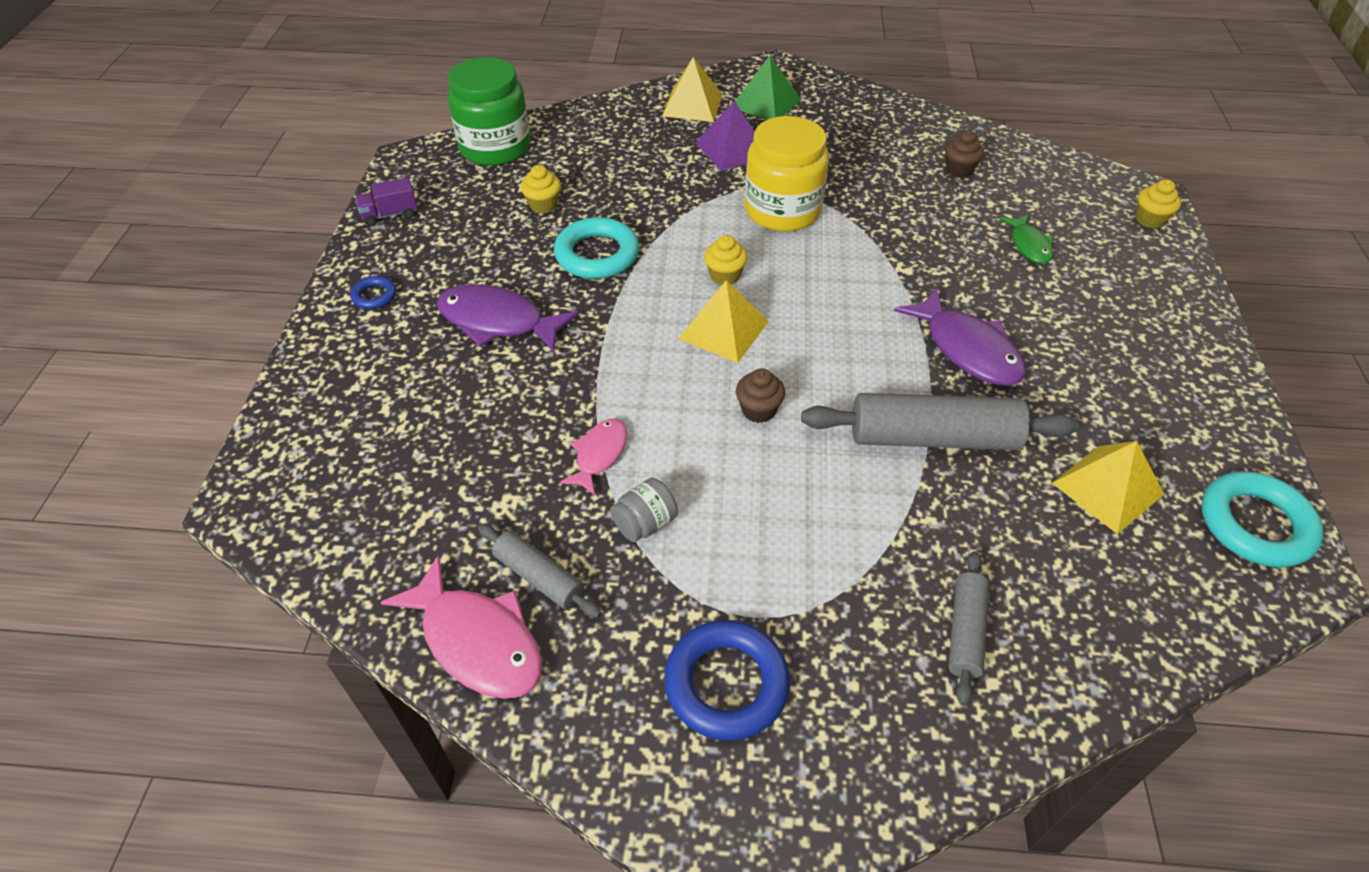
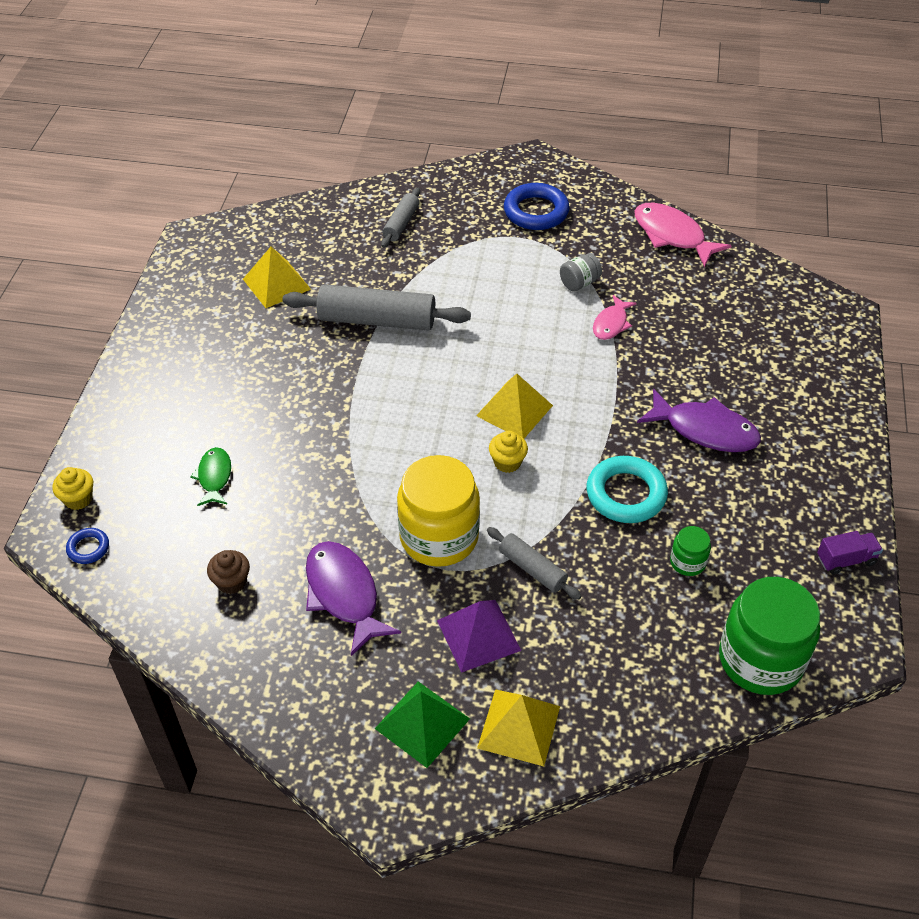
camera: 175 degrees left, 0 degrees up
(374, 296) = (822, 462): blue ring -> blue ring (88, 548)
(539, 577) = (642, 261): grey rolling pin -> grey rolling pin (532, 569)
(543, 205) = (687, 562): yellow cupcake -> green jar
(758, 410) = (496, 346): brown cupcake -> none
(967, 349) = (322, 381): purple fish -> purple fish (344, 594)
(1255, 524) = (199, 260): turquoise ring -> none

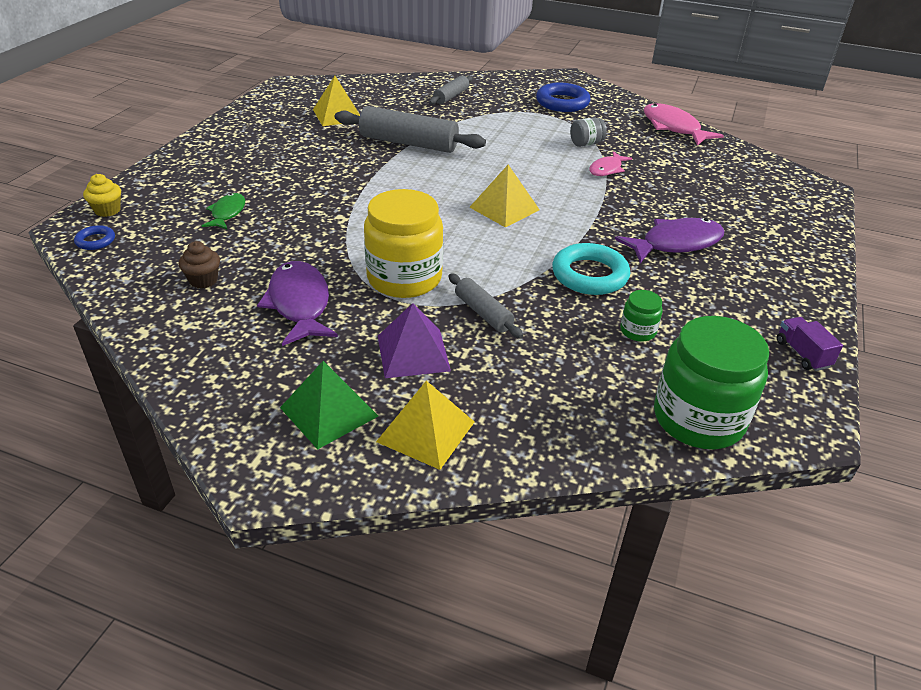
camera: 10 degrees right, 10 degrees down
(507, 462) = (486, 239): yellow cupcake -> none
(705, 430) = (676, 243): purple fish -> purple fish turned 60 degrees counterclockwise
(846, 560) = (802, 354): purple truck -> purple truck turned 105 degrees counterclockwise

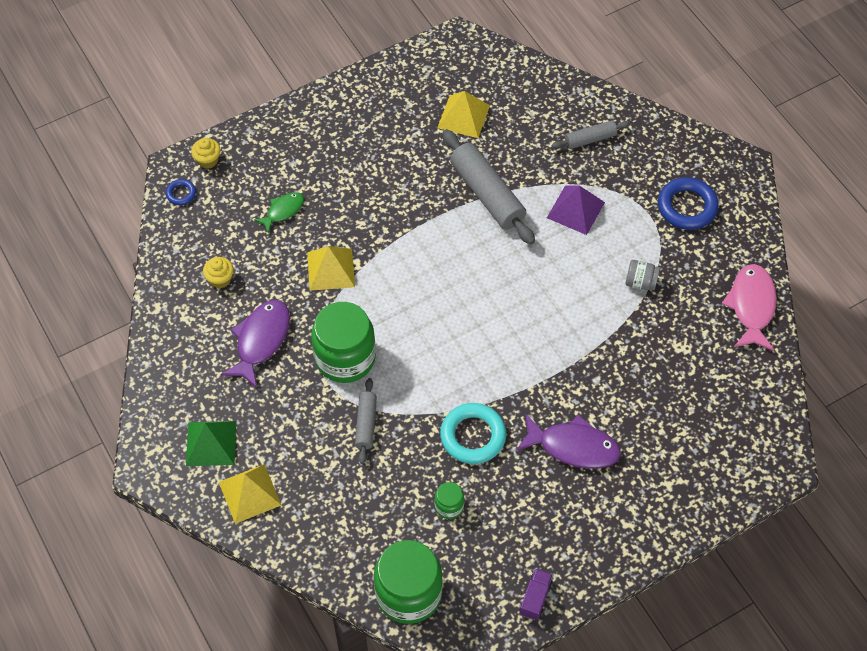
camera: 40 degrees right, 20 degrees up
(203, 280) = (220, 279): brown cupcake -> yellow cupcake
(404, 278) = (345, 358): yellow jar -> green jar
(413, 353) = (293, 429): purple pyramid -> purple pyramid (575, 210)
(504, 208) = (484, 326): yellow pyramid -> yellow pyramid (331, 269)
(607, 169) = (619, 328): pink fish -> none

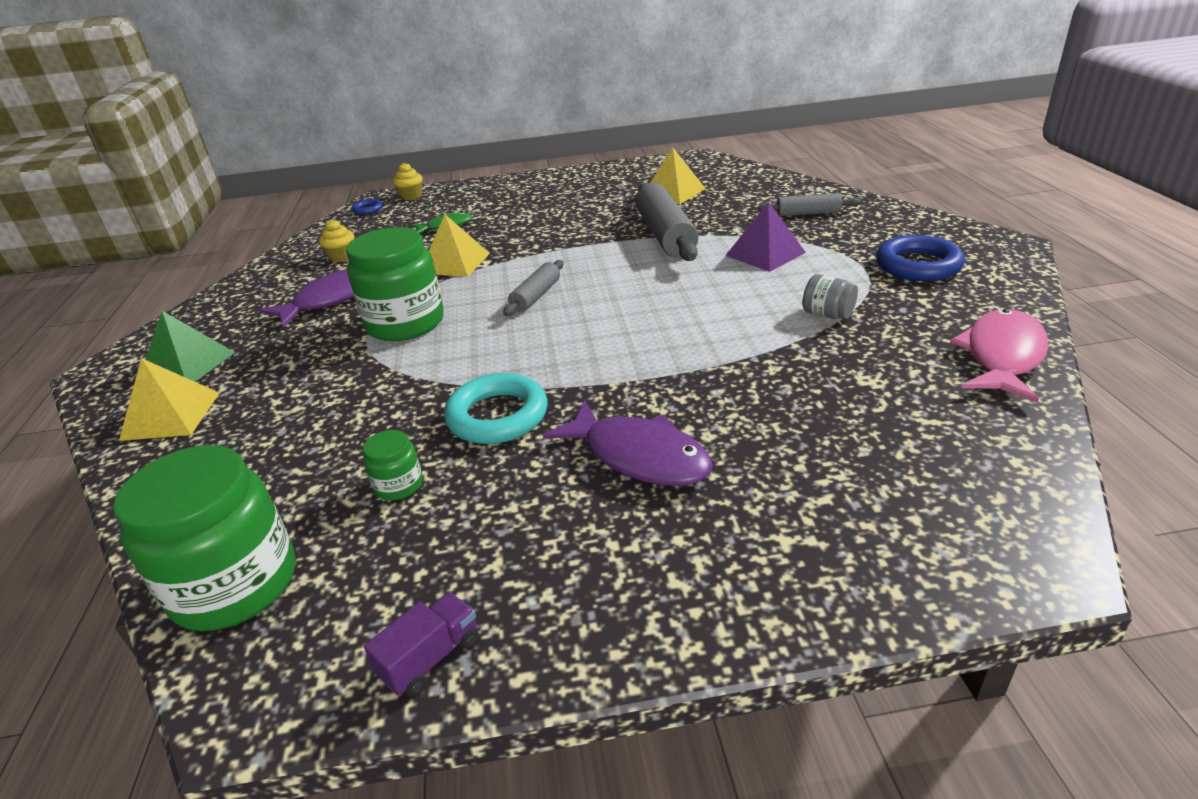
camera: 25 degrees right, 25 degrees down
(366, 424) = (372, 380): grey rolling pin -> grey rolling pin (536, 296)

